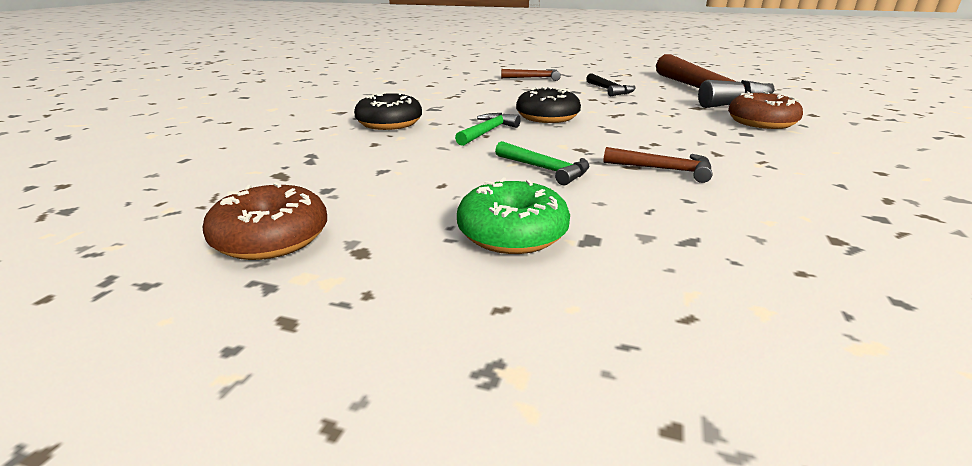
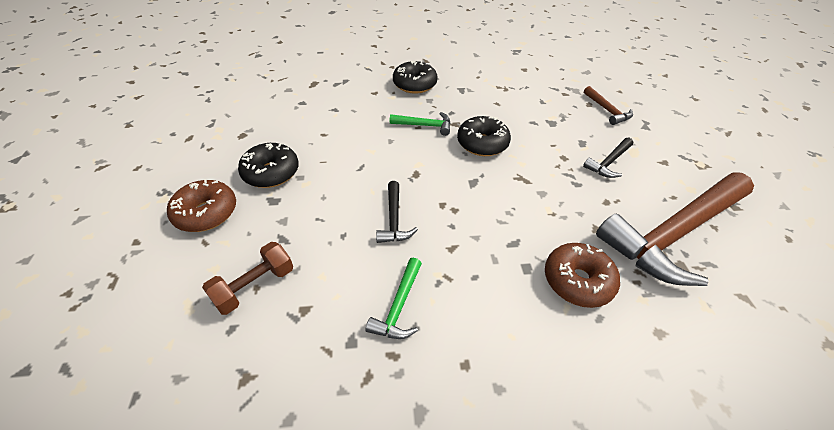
camera: 65 degrees right, 20 degrees up
(271, 239) = (247, 109): brown donut -> brown donut (206, 213)
(512, 234) = (271, 173): green donut -> black donut
(545, 169) = (366, 165): green hammer -> green hammer (399, 306)
(664, 170) = (394, 219): brown hammer -> black hammer
(800, 273) = (255, 286): none -> brown dumbbell

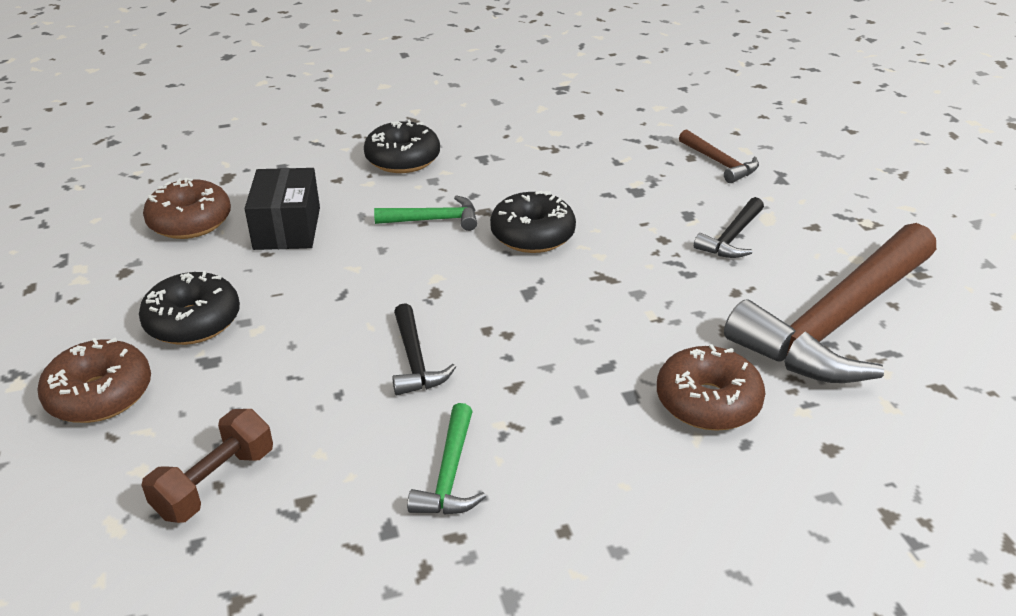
camera: 10 degrees left, 10 degrees down
(286, 108) = (190, 222): none -> brown donut
(339, 120) = (287, 228): none -> black box

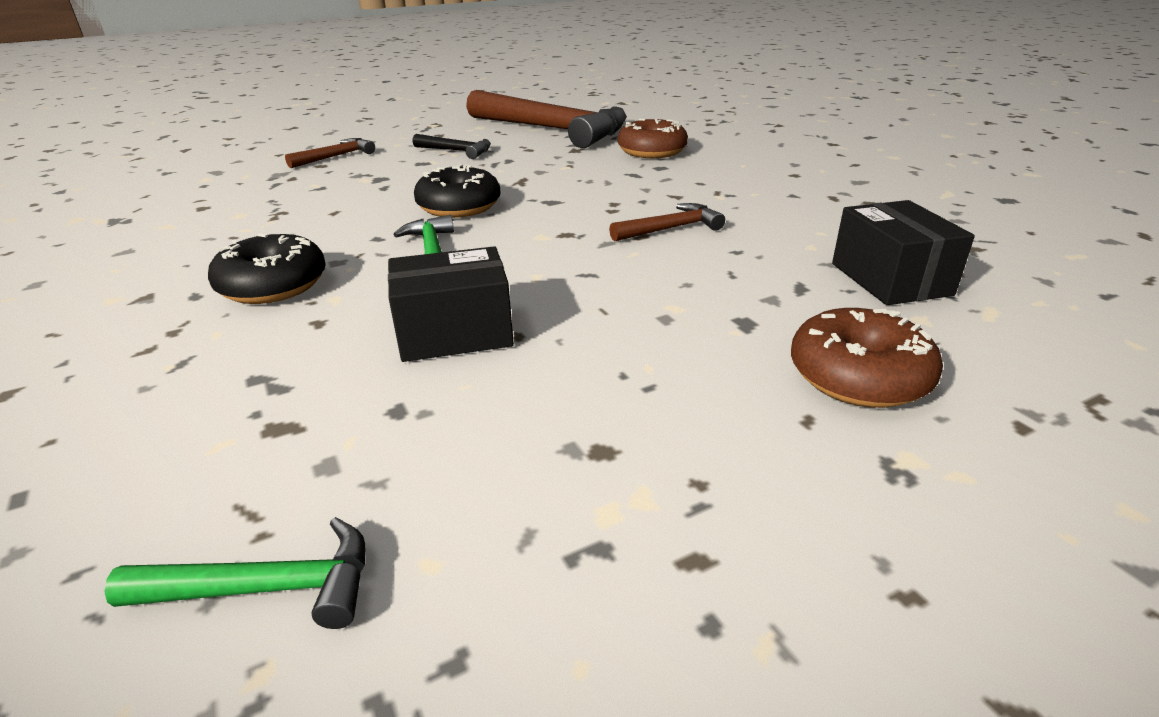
camera: 100 degrees left, 5 degrees down
(190, 222) = (439, 424): brown donut -> none
(193, 321) = (686, 350): black donut -> none
(215, 483) = (890, 279): brown dumbbell -> black box
(415, 361) = (671, 228): black hammer -> brown hammer
(450, 474) = (783, 204): green hammer -> green hammer (267, 588)

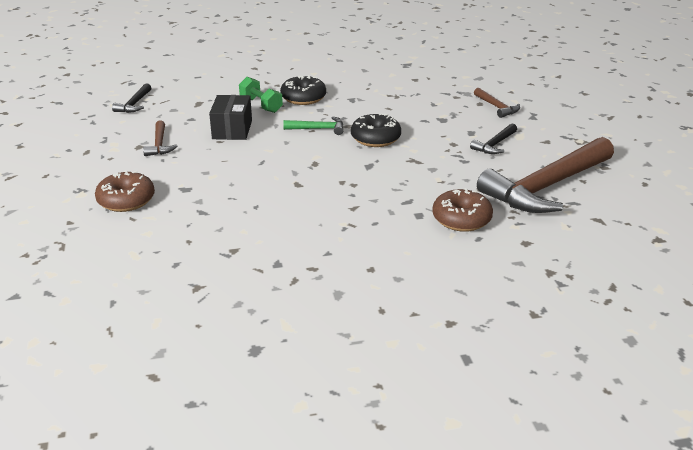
camera: 105 degrees right, 0 degrees up
(267, 588) = (134, 104): green hammer -> black hammer
(308, 326) = (261, 105): none -> green dumbbell
(671, 228) = (300, 194): brown hammer -> brown hammer (159, 144)
(890, 279) = (187, 240): black box -> none

